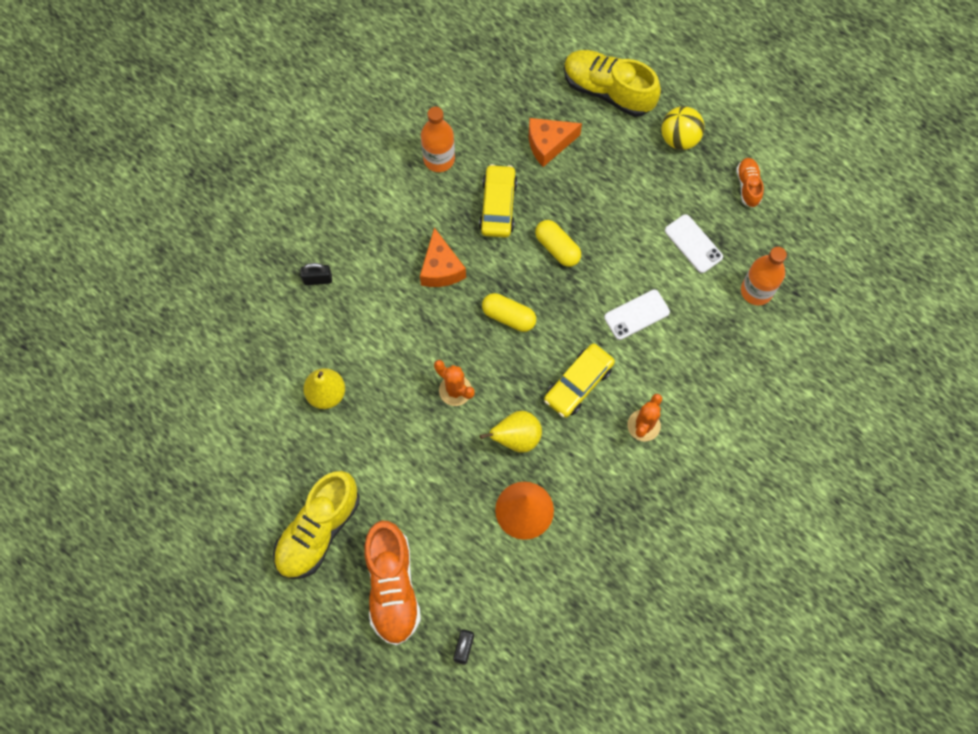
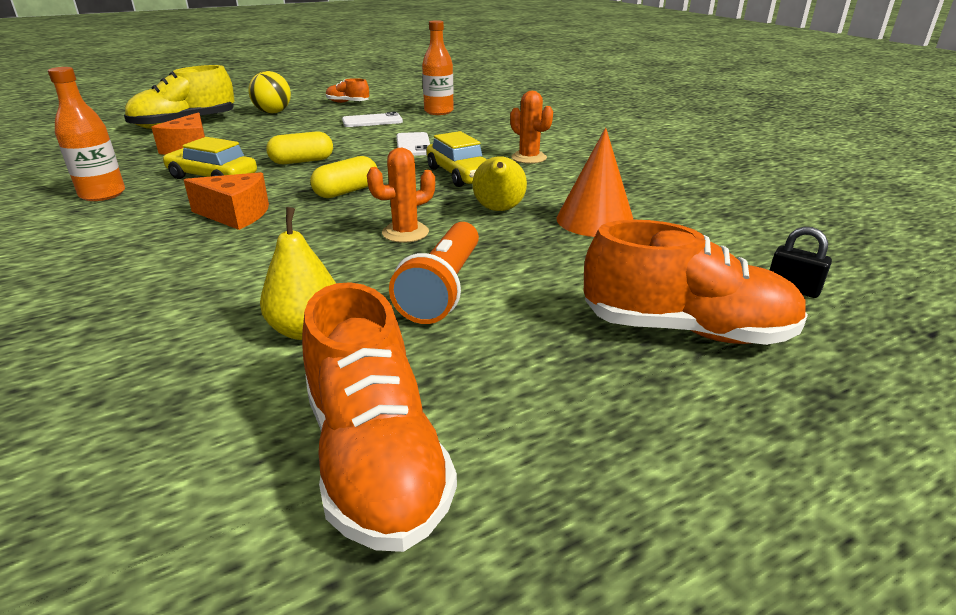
camera: 70 degrees left, 40 degrees down
(251, 471) = (375, 458): none -> orange shoe
(318, 279) = (108, 301): black padlock -> none
(318, 530) = (555, 389): yellow shoe -> none
(391, 444) = (443, 289): none -> orange flashlight

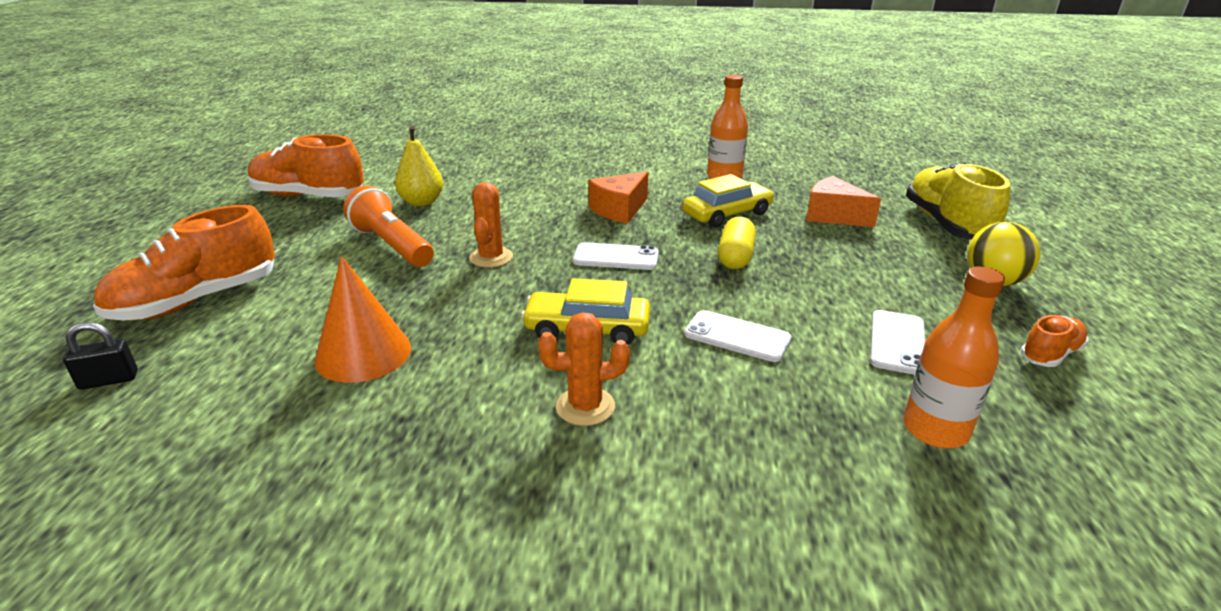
camera: 125 degrees right, 0 degrees up
(346, 191) = (616, 257): yellow capsule -> white phone
(498, 210) = (466, 312): yellow pear -> none

